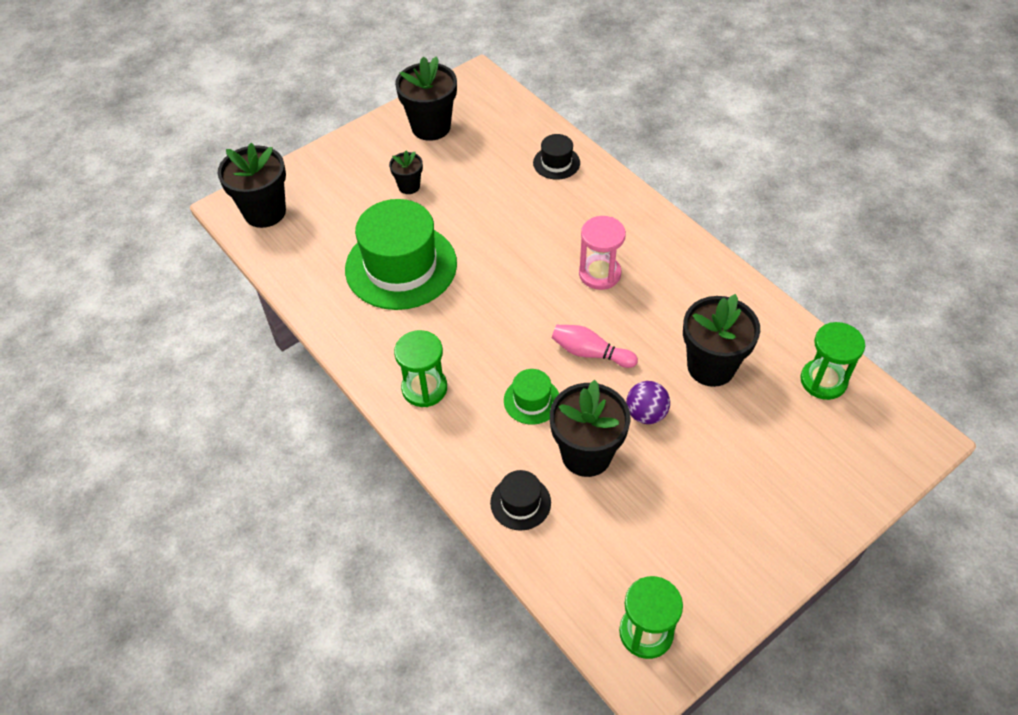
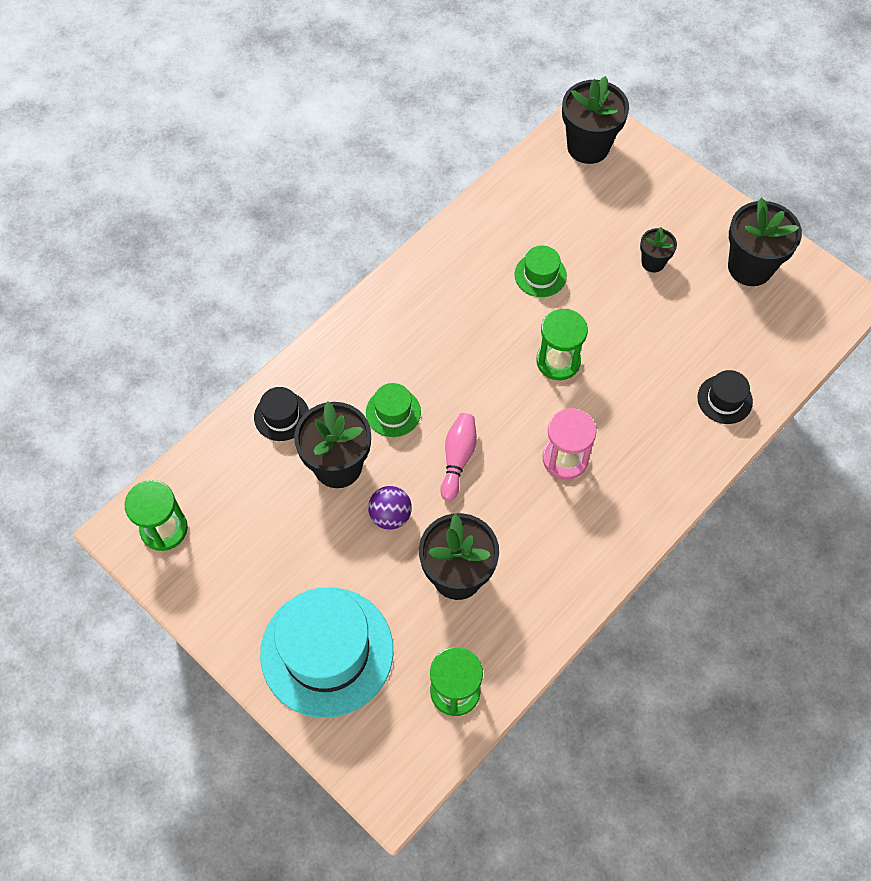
camera: 80 degrees right, 10 degrees up
(401, 266) = (540, 275): green hat -> green hat, size x0.46
(424, 388) = (395, 320): green hourglass -> green hourglass (558, 361)
(788, 481) = (327, 651): none -> turquoise hat

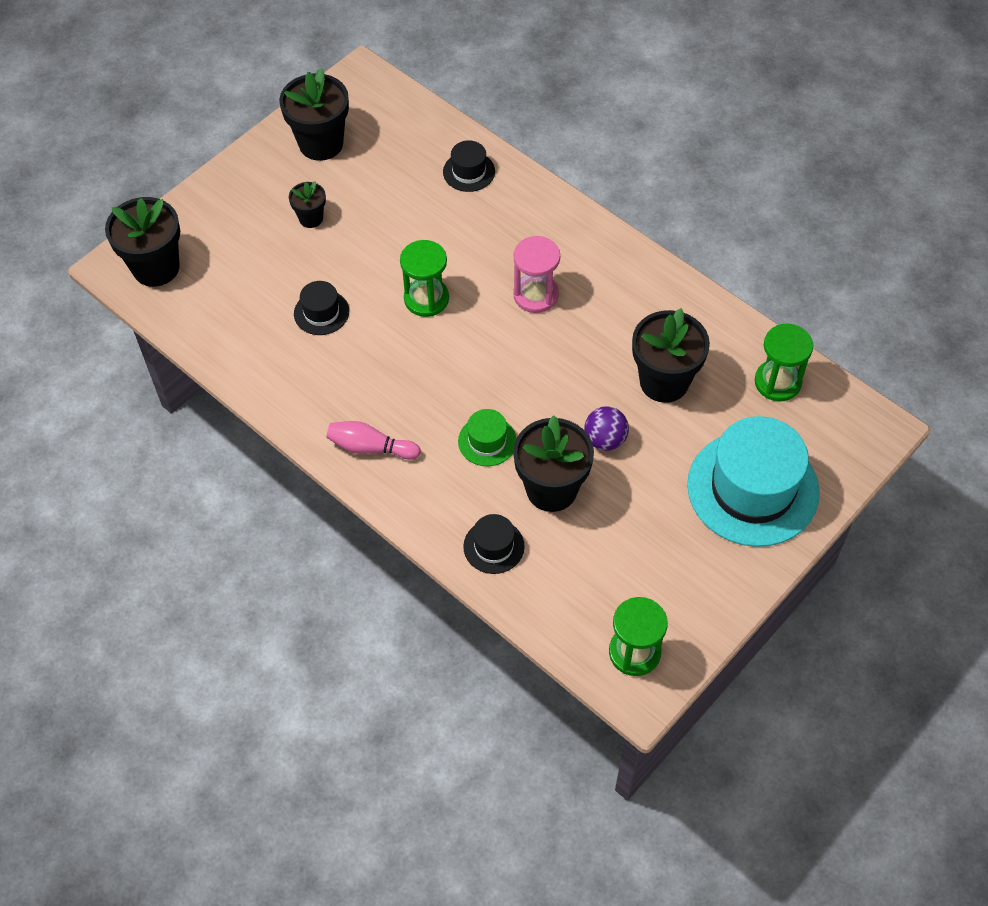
camera: 90 degrees left, 5 degrees down
(458, 459) = (539, 383): pink bowling pin -> pink bowling pin (370, 447)
(540, 275) = (321, 312): green hat -> black hat

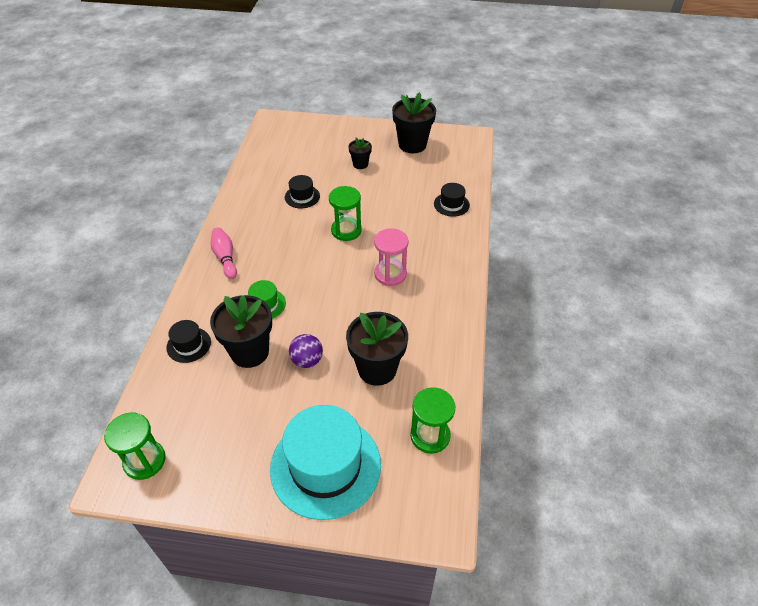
camera: 55 degrees right, 10 degrees down
(156, 268) = (282, 131): black flower pot -> none

